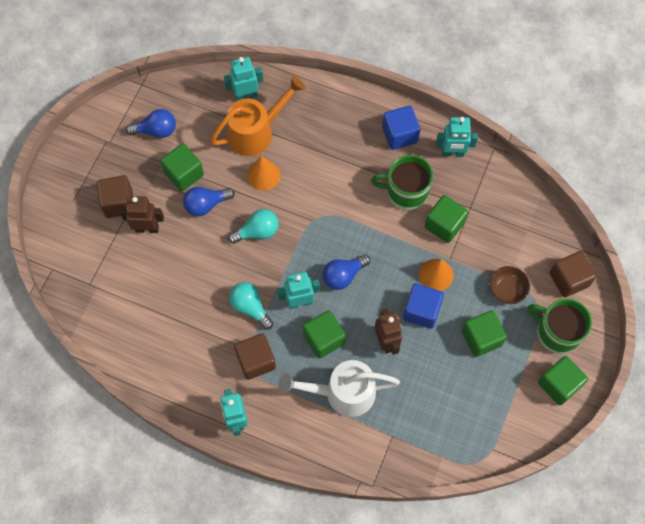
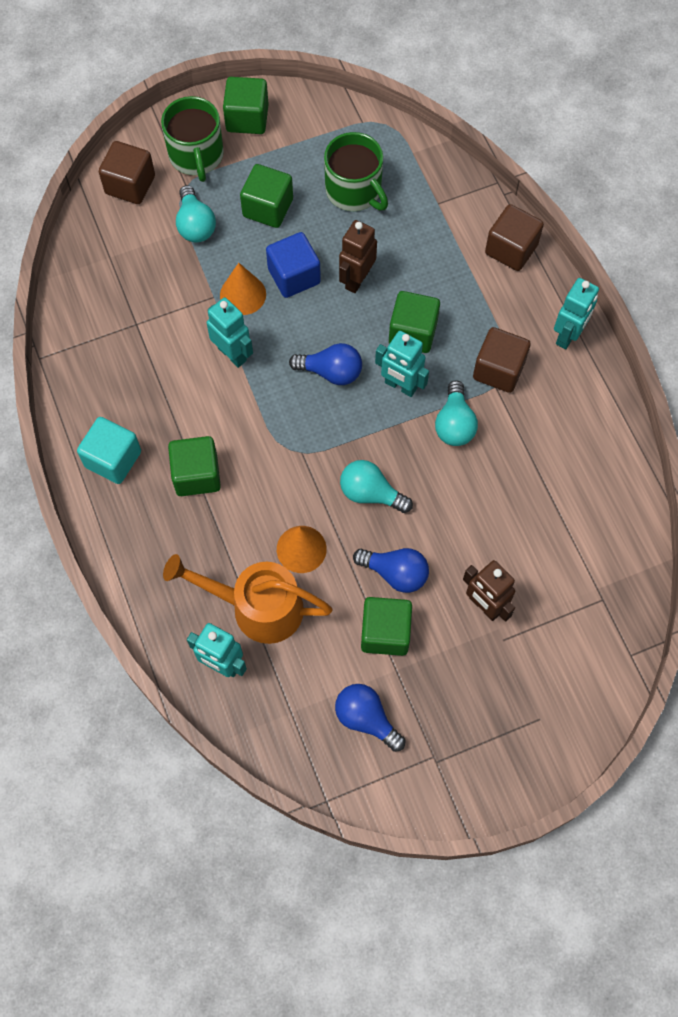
camera: 135 degrees left, 0 degrees up
(119, 203) = (490, 666): brown cube -> brown cube (511, 249)
(342, 393) = (445, 273): white watering can -> none
(399, 135) = (113, 459): blue cube -> turquoise cube
(405, 191) = (177, 396): green mug -> green mug (354, 191)
(444, 225) = (180, 330): green cube -> green cube (197, 475)
(452, 153) = (85, 390): turquoise robot -> turquoise robot (232, 354)
(507, 290) = (195, 225): brown bowl -> turquoise light bulb

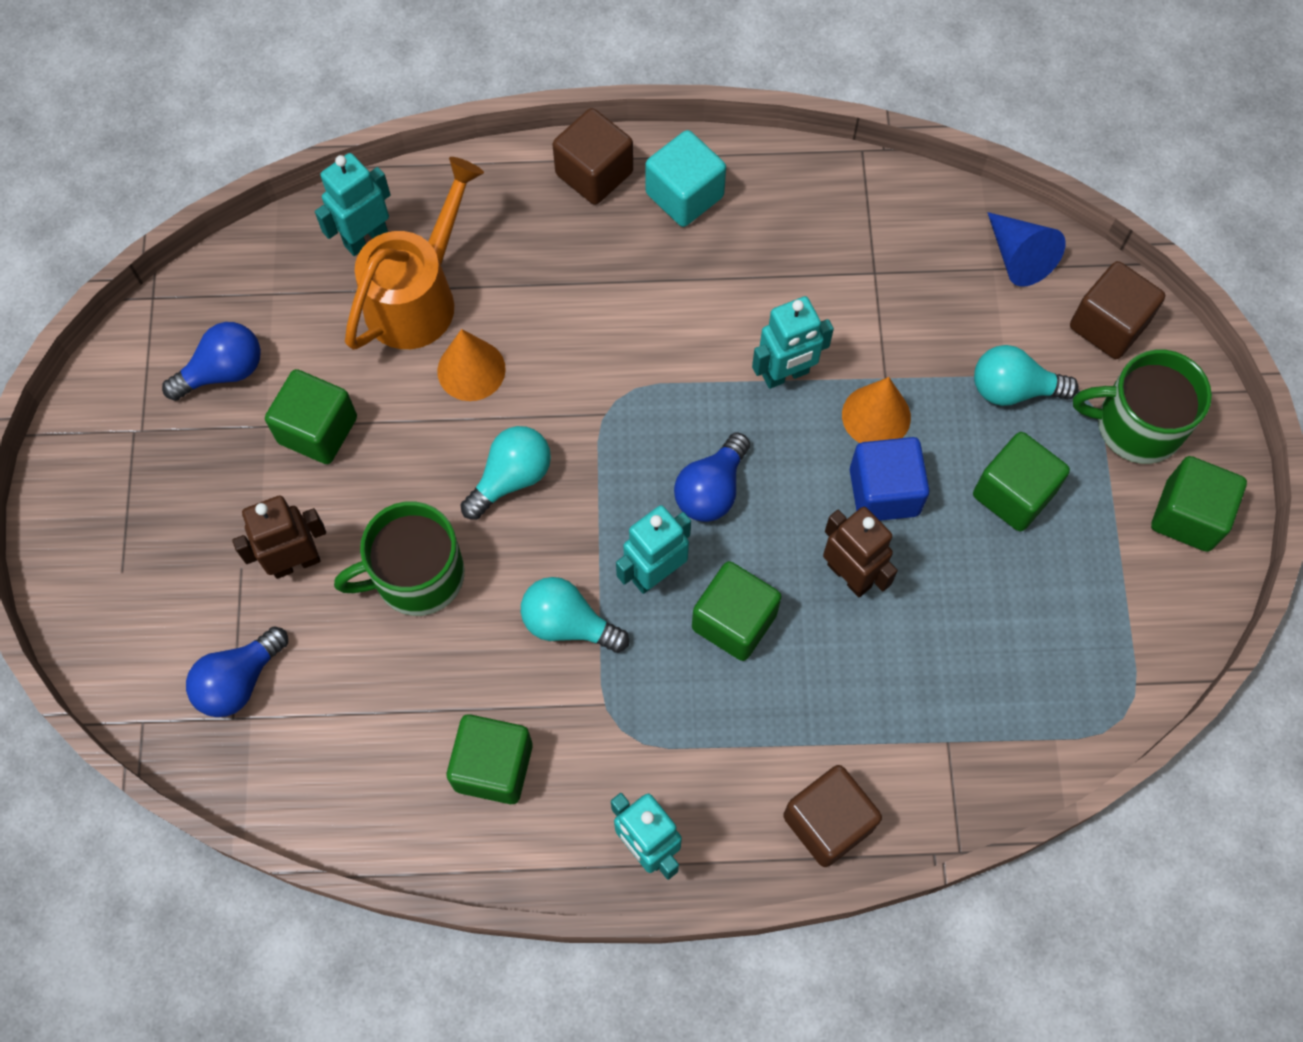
camera: 110 degrees right, 0 degrees up
(96, 244) = (1018, 257): none -> blue cone
(197, 475) = (624, 281): green cube -> green cube (493, 766)
(354, 191) = (1008, 626): green mug -> green mug (416, 575)
(395, 573) = (389, 469): blue light bulb -> blue light bulb (239, 681)
(498, 370) = (628, 719): brown cube -> brown cube (594, 173)

